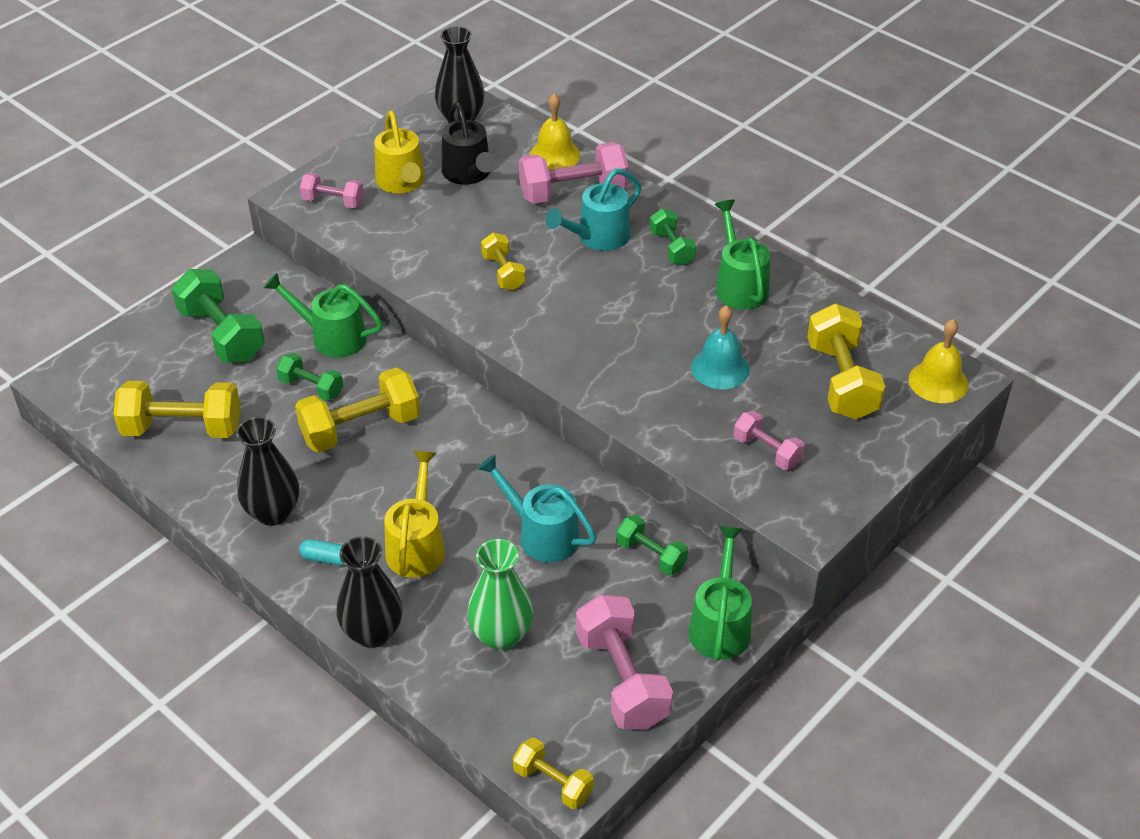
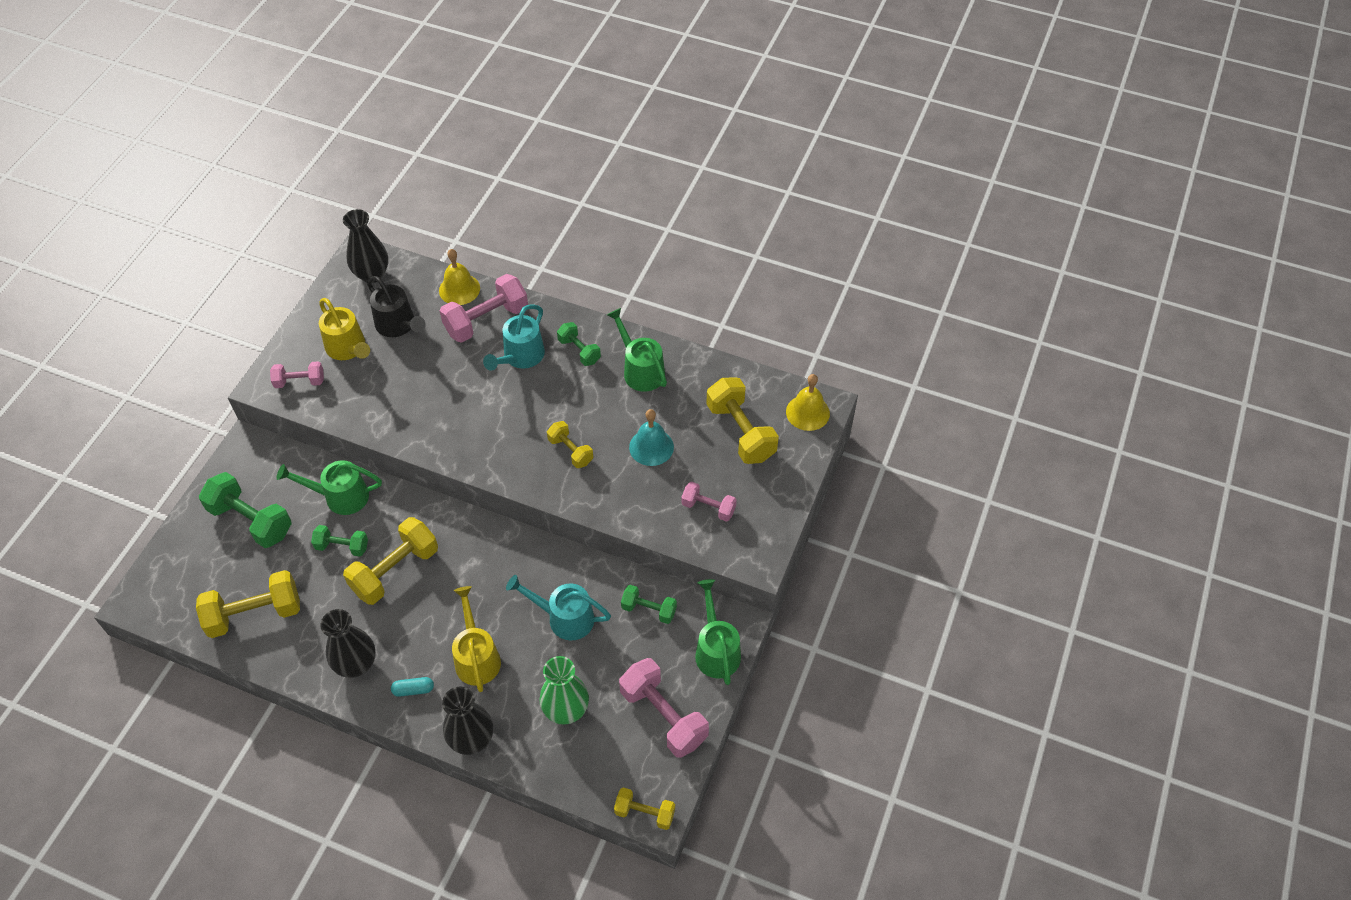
camera: 20 degrees left, 10 degrees up
(503, 272) = (460, 409): yellow dumbbell -> yellow dumbbell (570, 451)

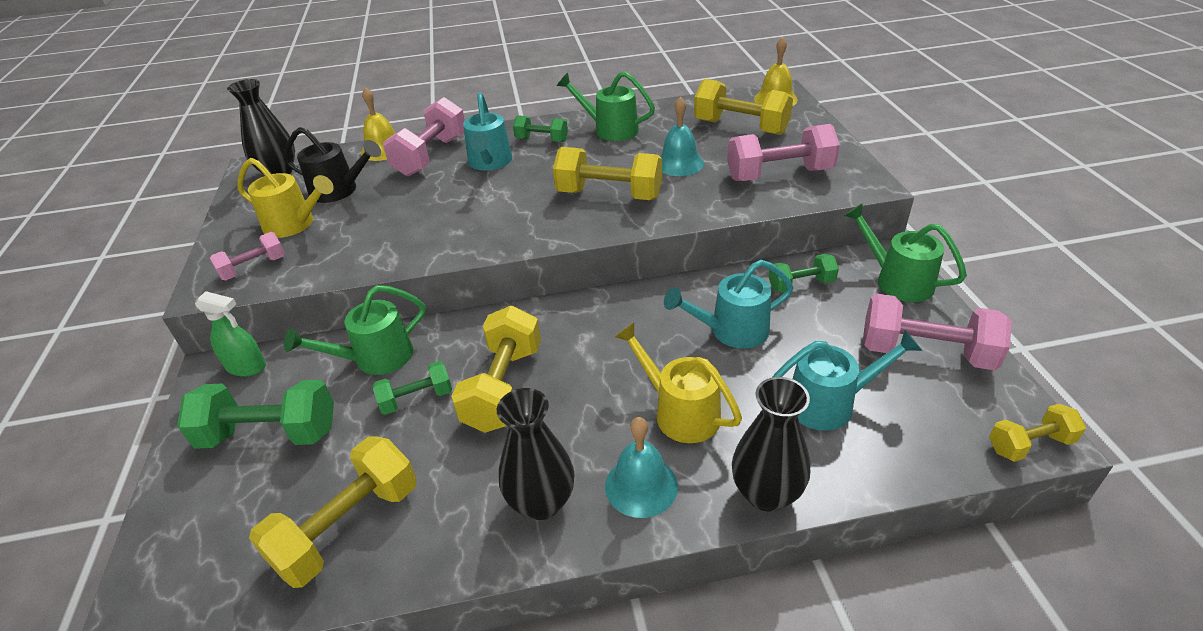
camera: 30 degrees left, 15 degrees down
(265, 455) = (246, 367): none -> green spray bottle
(413, 690) = (641, 486): turquoise capsule -> turquoise bell
(566, 710) = (830, 403): green vase -> turquoise watering can
(570, 451) = (609, 195): yellow dumbbell -> yellow dumbbell, size x1.75
(708, 508) = (779, 174): pink dumbbell -> pink dumbbell, size x1.75

